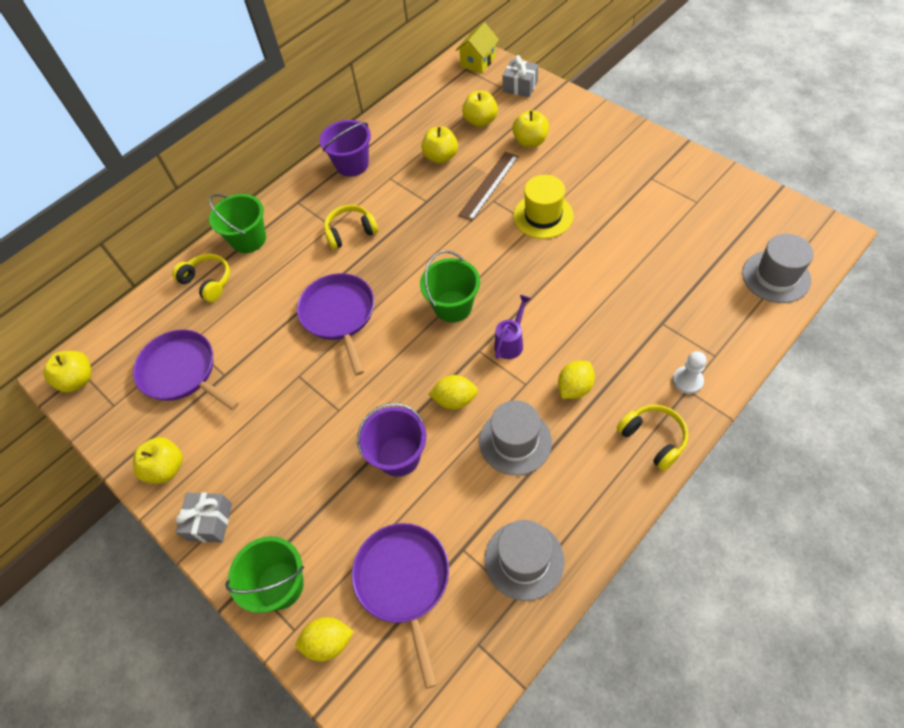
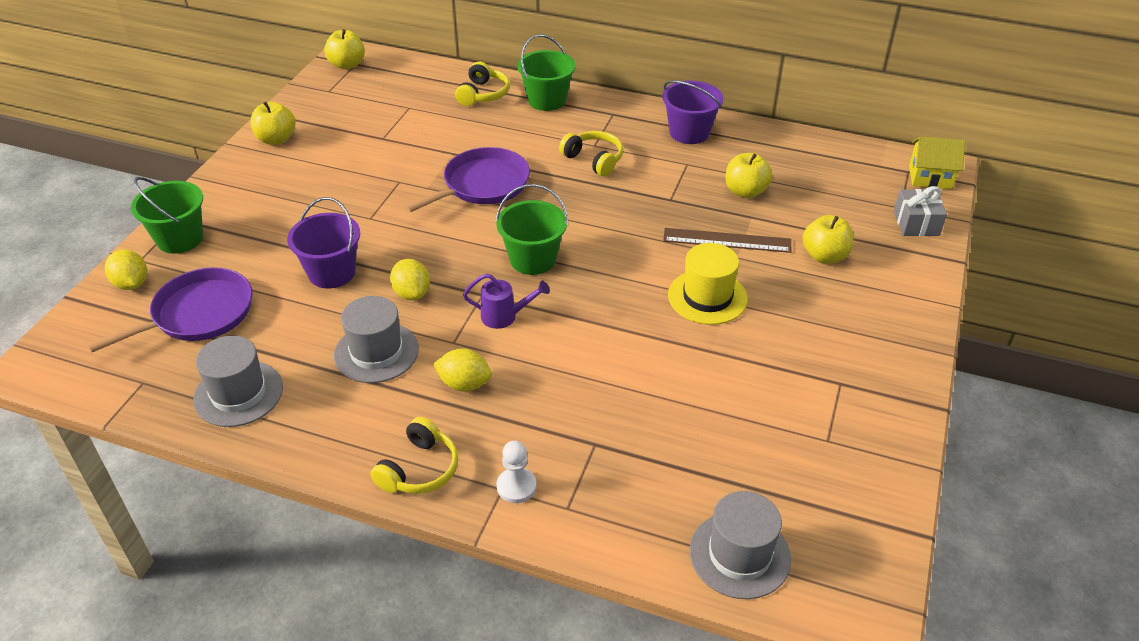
camera: 60 degrees right, 15 degrees down
(181, 372) = (376, 114): purple pan -> none
(209, 521) = (231, 180): grey gift -> none
(480, 121) = (827, 206): yellow apple -> none

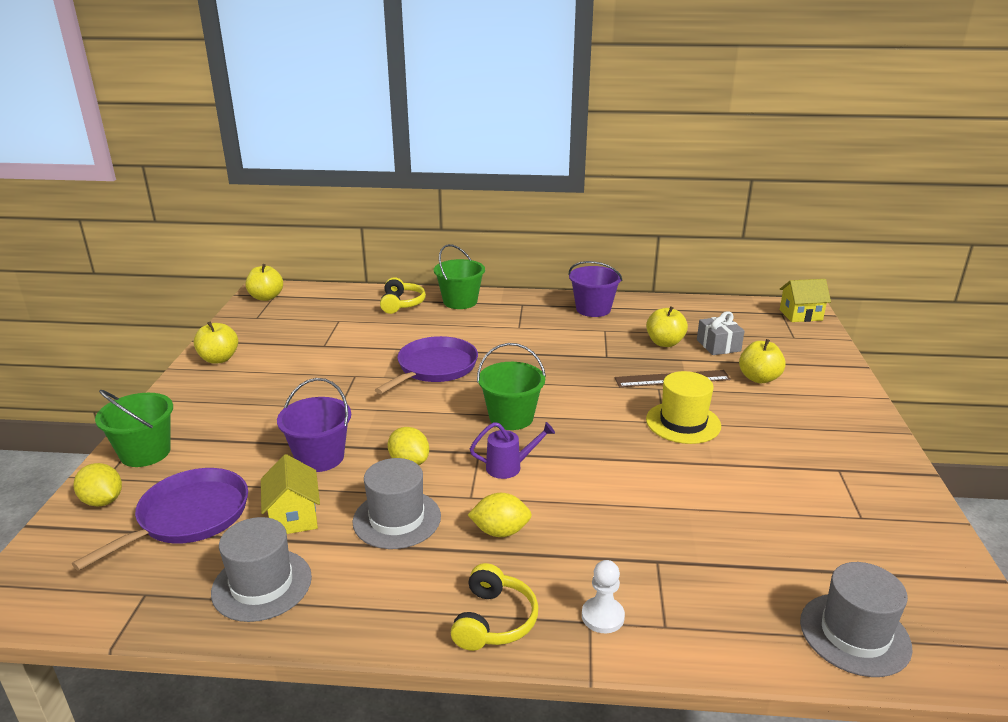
camera: 15 degrees left, 15 degrees down
(287, 332) = (294, 517): none -> yellow house
(594, 160) = (524, 337): yellow headphones -> none
(916, 223) = (813, 346): grey gift -> grey gift (718, 345)

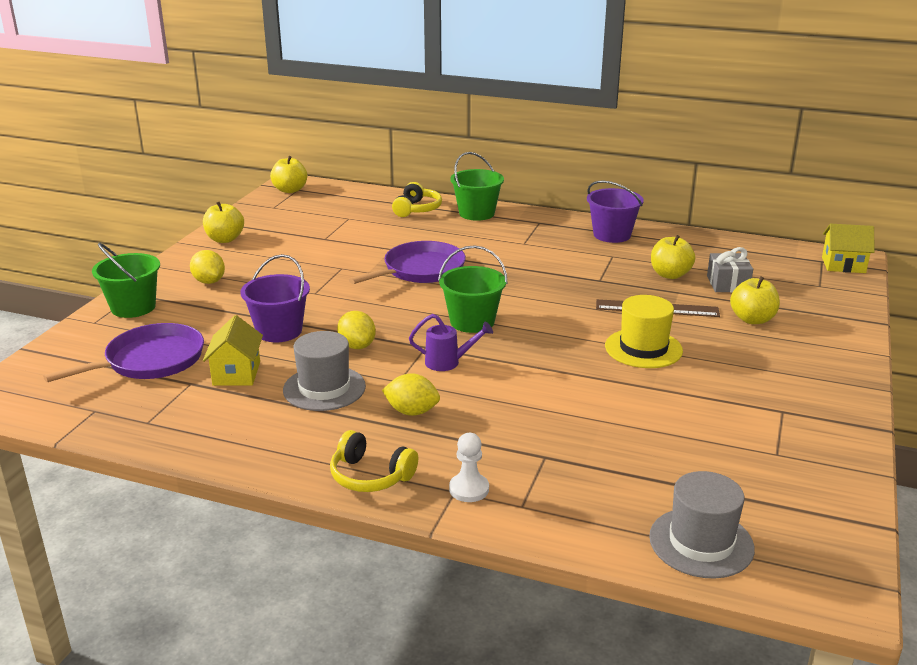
camera: 15 degrees right, 0 degrees up
(103, 501) = (86, 339): yellow lemon -> yellow lemon (209, 281)
(262, 584) = (189, 419): grey hat -> none
(494, 620) = (370, 476): yellow headphones -> yellow headphones turned 90 degrees clockwise

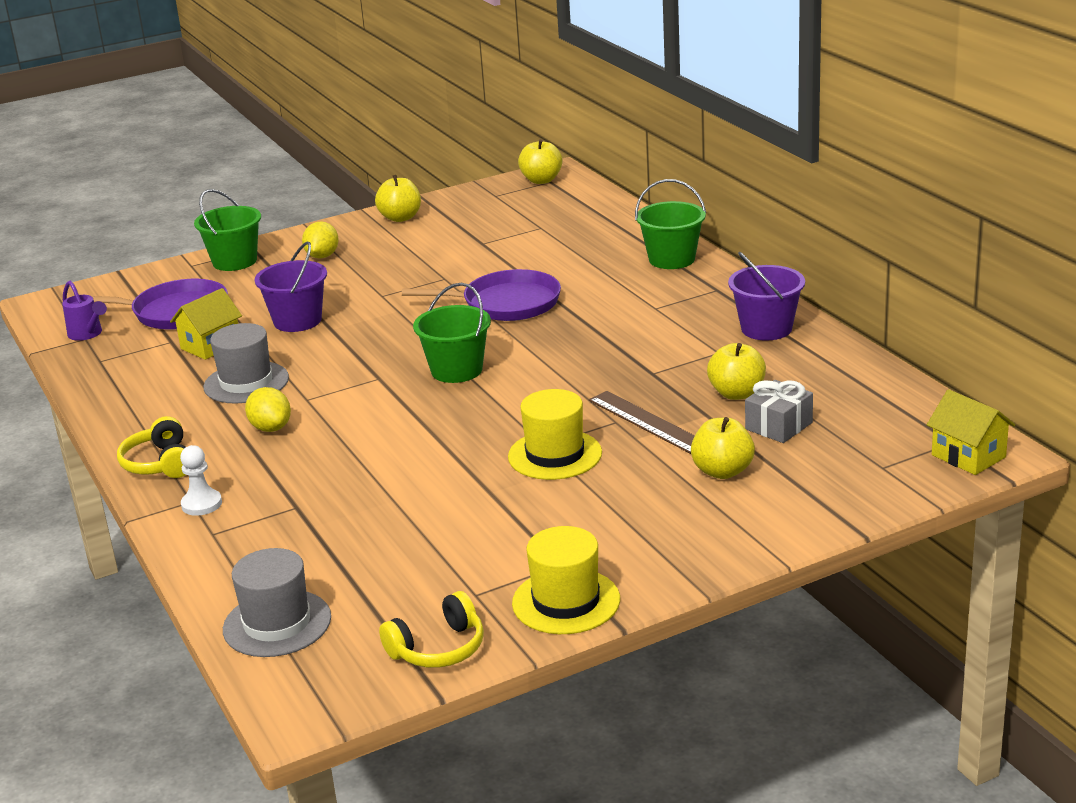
camera: 45 degrees right, 0 degrees up
(357, 346) = (330, 356): yellow lemon -> none
(417, 209) = (621, 237): yellow headphones -> yellow headphones (438, 648)
(448, 362) = (370, 399): purple watering can -> purple watering can (87, 334)
(832, 431) = (566, 601): none -> yellow hat

